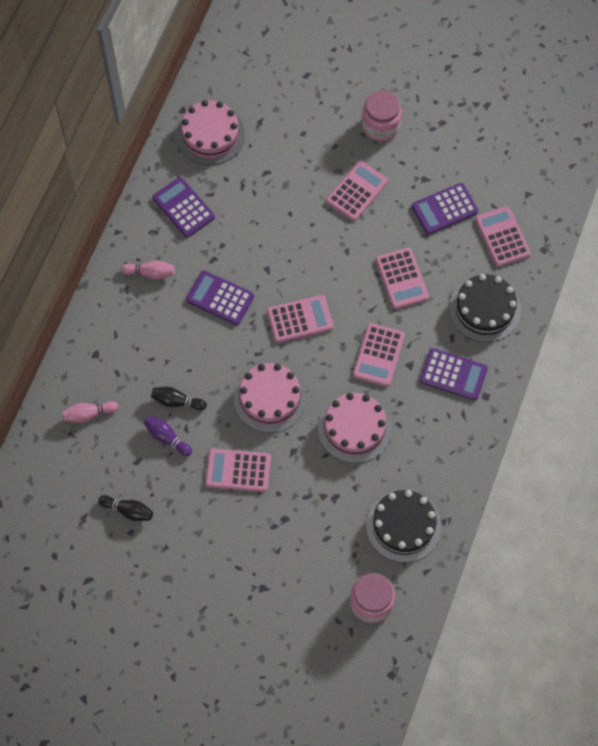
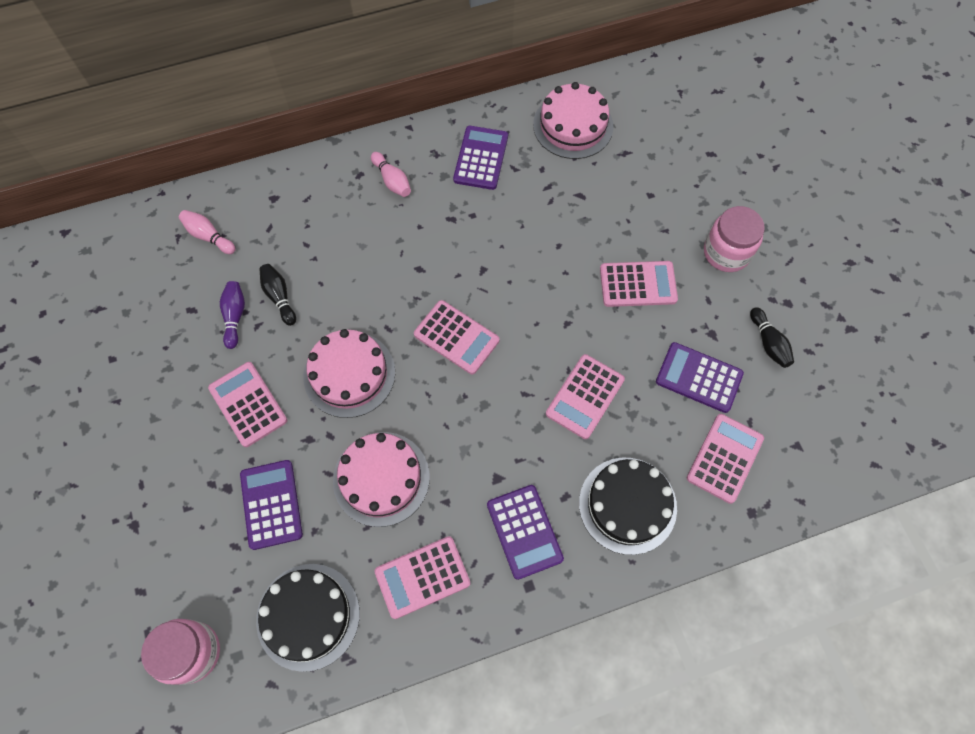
camera: 50 degrees right, 0 degrees up
(128, 510) = (133, 340): black bowling pin -> black bowling pin (768, 343)
(220, 298) = (417, 253): purple calculator -> purple calculator (271, 504)
(378, 355) = (481, 439): pink calculator -> pink calculator (422, 577)

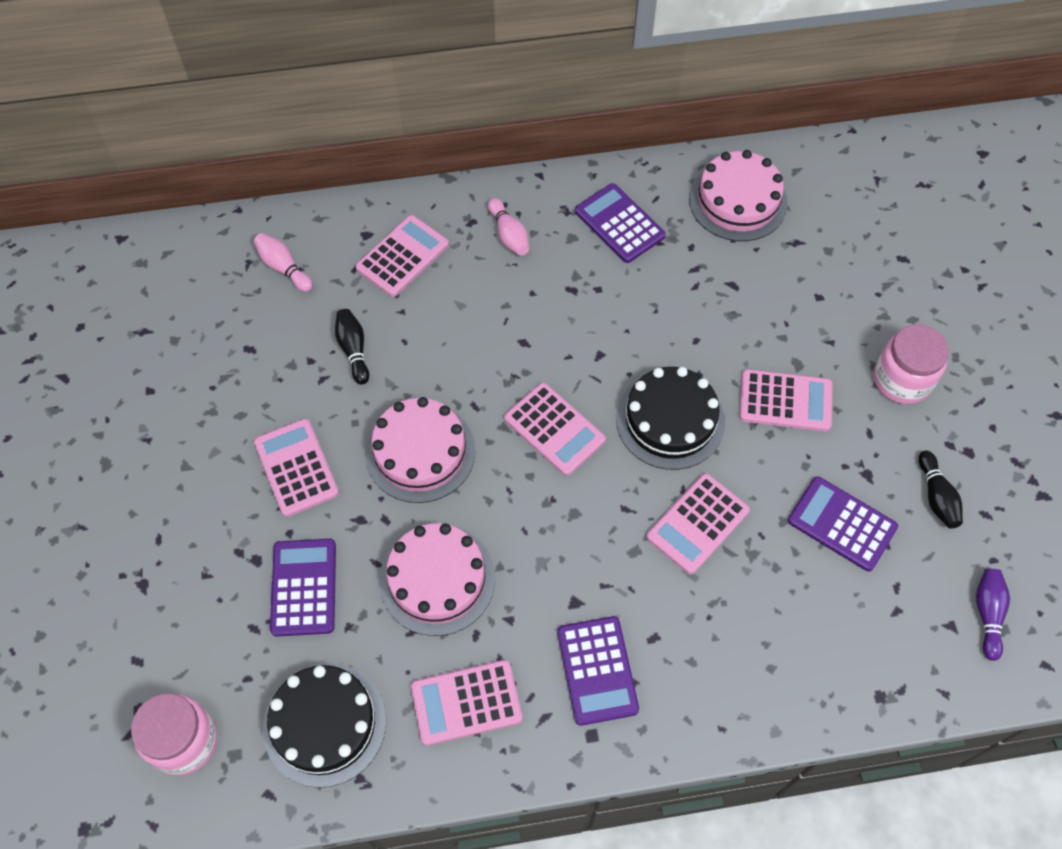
camera: 10 degrees right, 5 degrees down
(235, 316) = (298, 364): purple bowling pin -> purple bowling pin (987, 614)
(481, 158) = (619, 224): purple calculator -> purple calculator turned 60 degrees counterclockwise
(627, 505) = (728, 661): black cake -> black cake (670, 420)
(725, 458) = (857, 625): pink calculator -> pink calculator (402, 256)

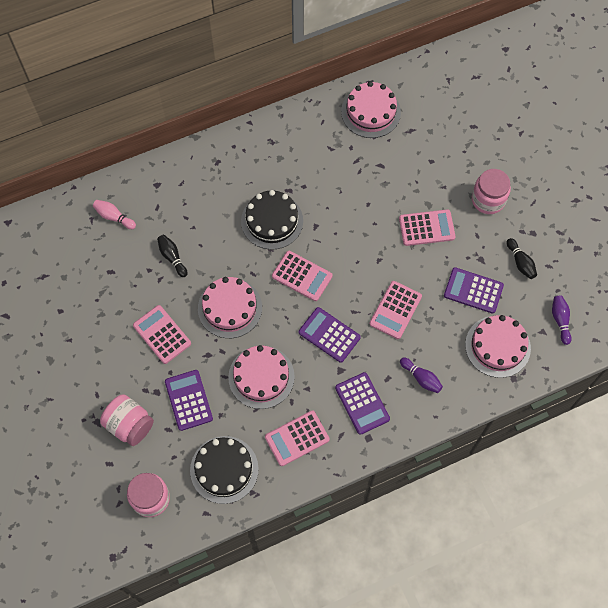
camera: 15 degrees left, 5 degrees up
(193, 604) = (129, 425): none -> pink jar
(402, 256) = (183, 193): pink calculator -> none
(509, 234) = (242, 165): pink bowling pin -> none
(619, 224) = (305, 142): purple calculator -> purple calculator (329, 335)
(670, 420) = (365, 255): black cake -> black cake (272, 221)
(713, 653) = (421, 378): none -> purple bowling pin
(864, 631) = (497, 346): none -> pink cake

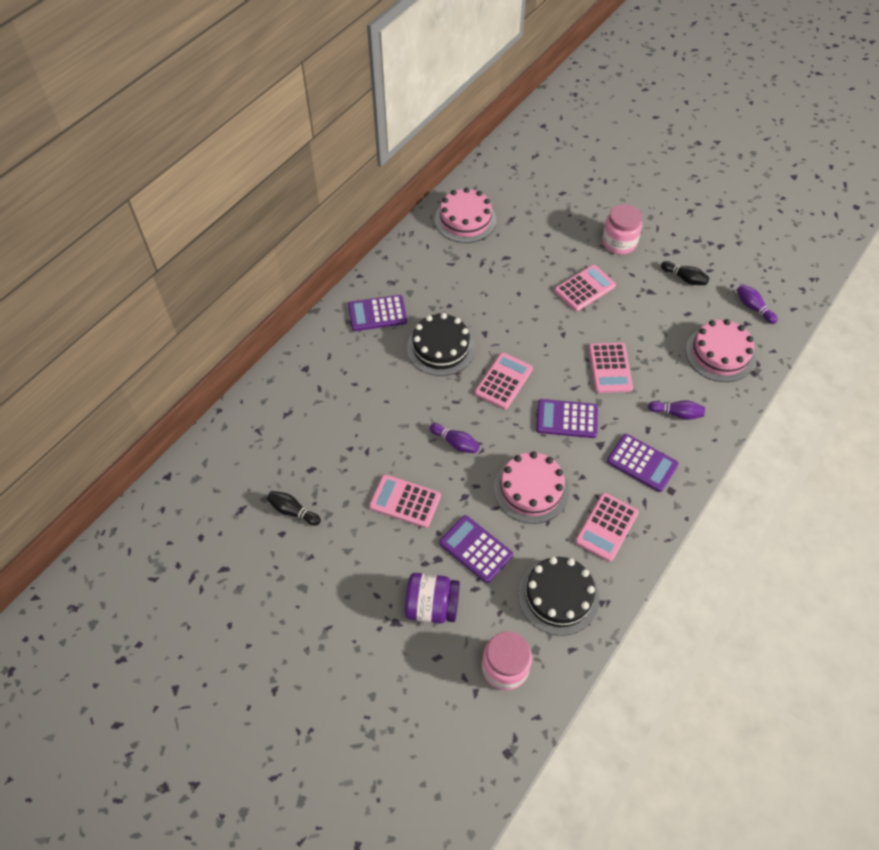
camera: 30 degrees left, 10 degrees down
(114, 217) = (280, 417): pink bowling pin -> none
(129, 425) = (432, 606): pink jar -> purple jar
(172, 257) = (366, 425): black bowling pin -> black bowling pin (293, 511)
(230, 308) = (455, 443): pink cake -> purple bowling pin
(302, 276) = (503, 381): pink calculator -> pink calculator turned 60 degrees counterclockwise
(473, 290) = (663, 319): purple calculator -> purple calculator (377, 313)

